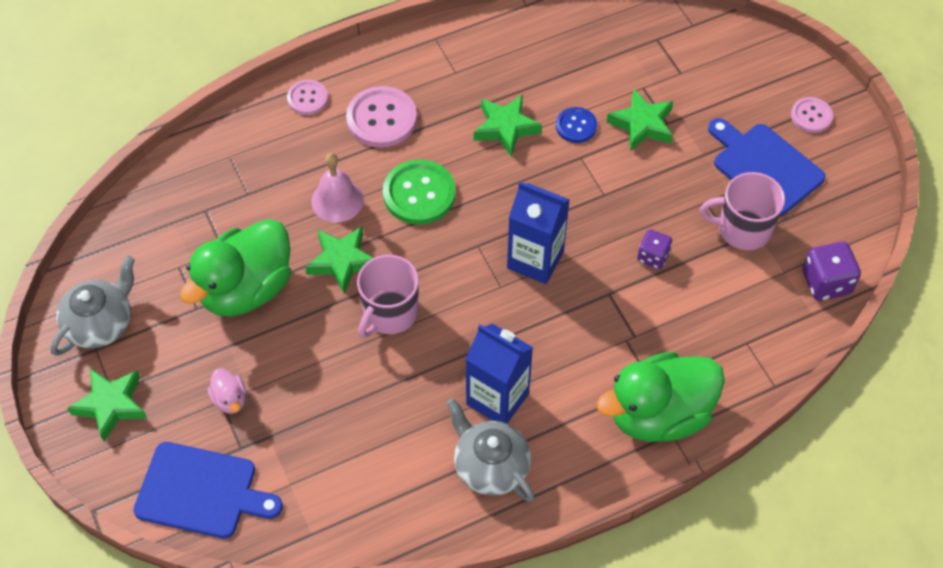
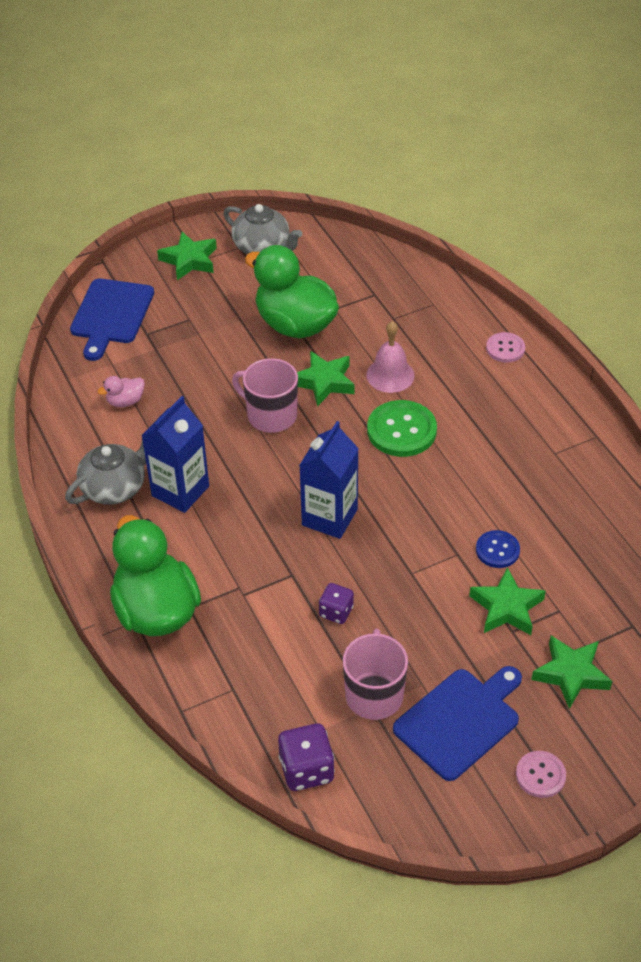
camera: 90 degrees right, 10 degrees down
(230, 399) = (190, 323): pink duck -> pink duck (125, 401)
(381, 119) = (488, 400): pink button -> none
(506, 128) = (488, 493): green star -> green star (571, 674)

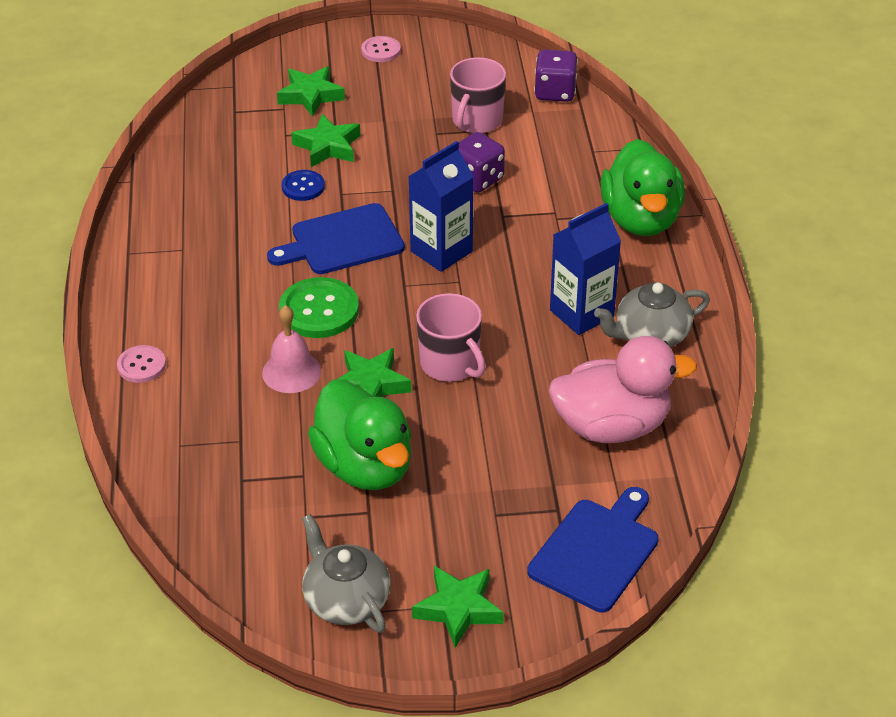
camera: 160 degrees left, 5 degrees down
(125, 401) = (612, 426): pink duck -> pink duck, size x2.40
(336, 612) = (477, 179): purple dice -> purple dice, size x1.55
(460, 721) = (419, 90): blue cutting board -> blue cutting board (342, 241)

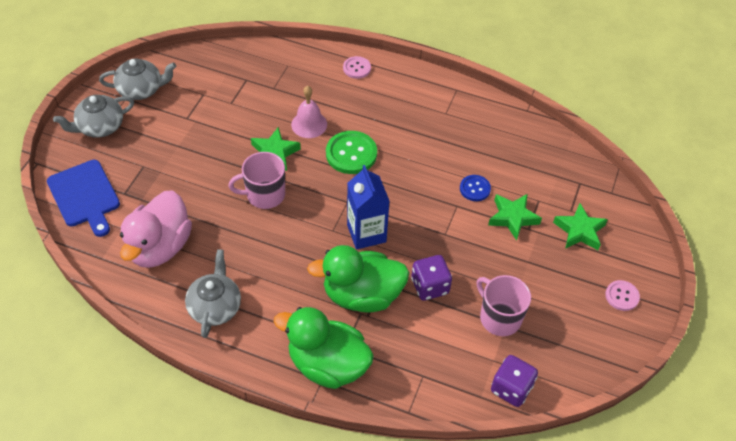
camera: 115 degrees right, 10 degrees up
(342, 241) = (407, 188): blue cutting board -> none
(365, 466) = (217, 128): green duck -> green duck (362, 295)
(458, 609) = (100, 127): green star -> grey teapot
(581, 313) = (260, 280): blue carton -> none

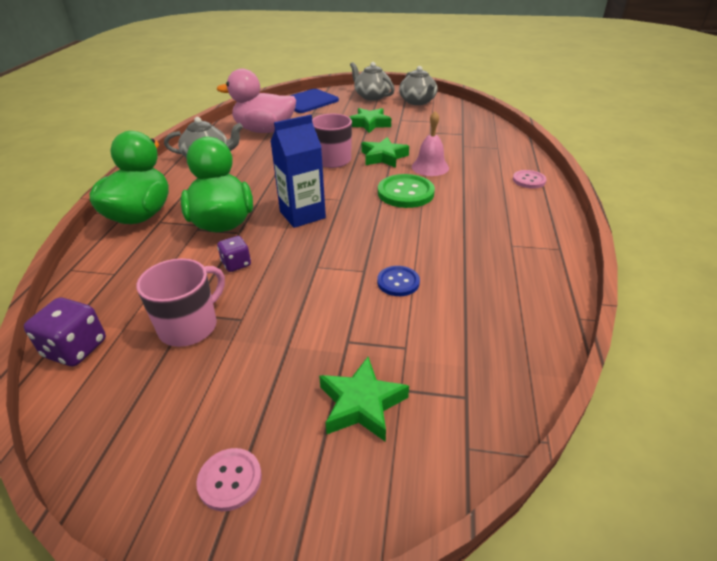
camera: 80 degrees right, 15 degrees down
(430, 286) = (236, 264): purple dice -> purple dice, size x0.65
(512, 218) = (361, 322): green star -> green star (369, 124)

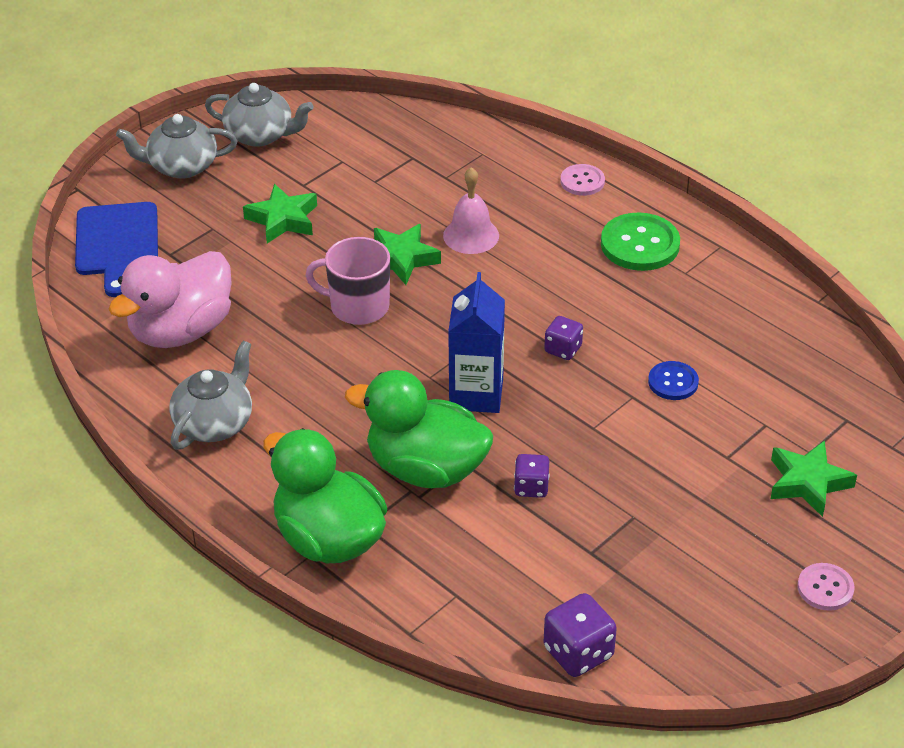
camera: 55 degrees left, 5 degrees up
(189, 326) = (613, 558): pink mug -> none
(376, 228) = (563, 349): none -> purple dice
(405, 193) = (511, 288): green button -> green button (640, 244)

